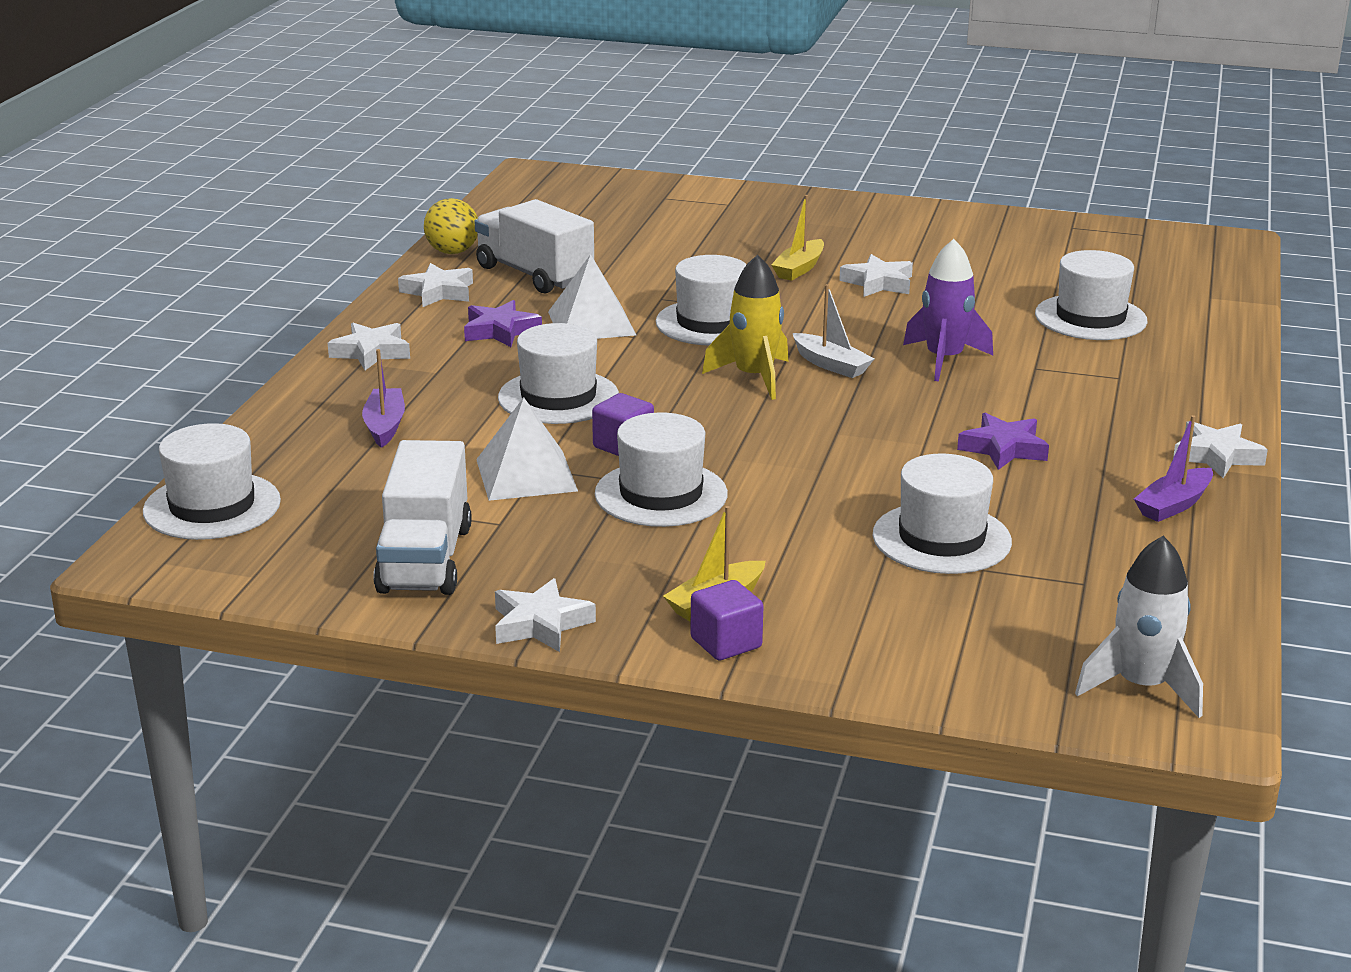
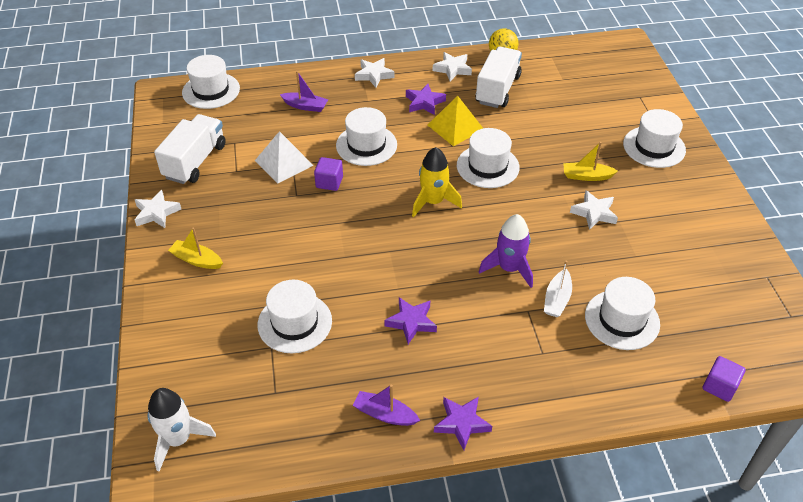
camera: 65 degrees right, 20 degrees up
(385, 426) = (305, 106): purple boat -> purple boat turned 45 degrees clockwise
(425, 559) = (195, 161): white truck -> white truck turned 135 degrees clockwise
(591, 323) = (455, 127): white pyramid -> yellow pyramid
(661, 494) = (288, 210): white hat -> white hat (654, 147)
(726, 643) = (162, 274): purple cube -> purple cube (719, 386)
(831, 365) = (469, 225): white boat -> white boat (557, 299)
(1216, 456) = (462, 423): white star -> purple star

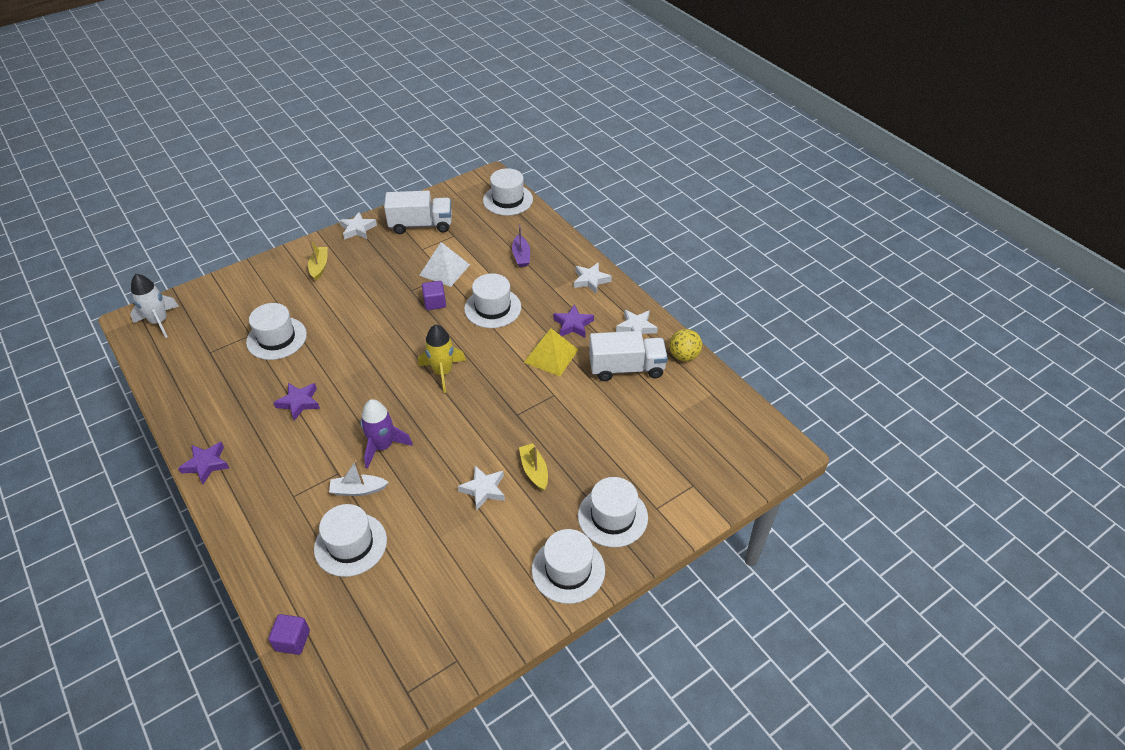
camera: 65 degrees right, 0 degrees up
(385, 414) = (204, 417): purple boat -> none
(487, 166) = (508, 394): white hat -> white hat (568, 570)

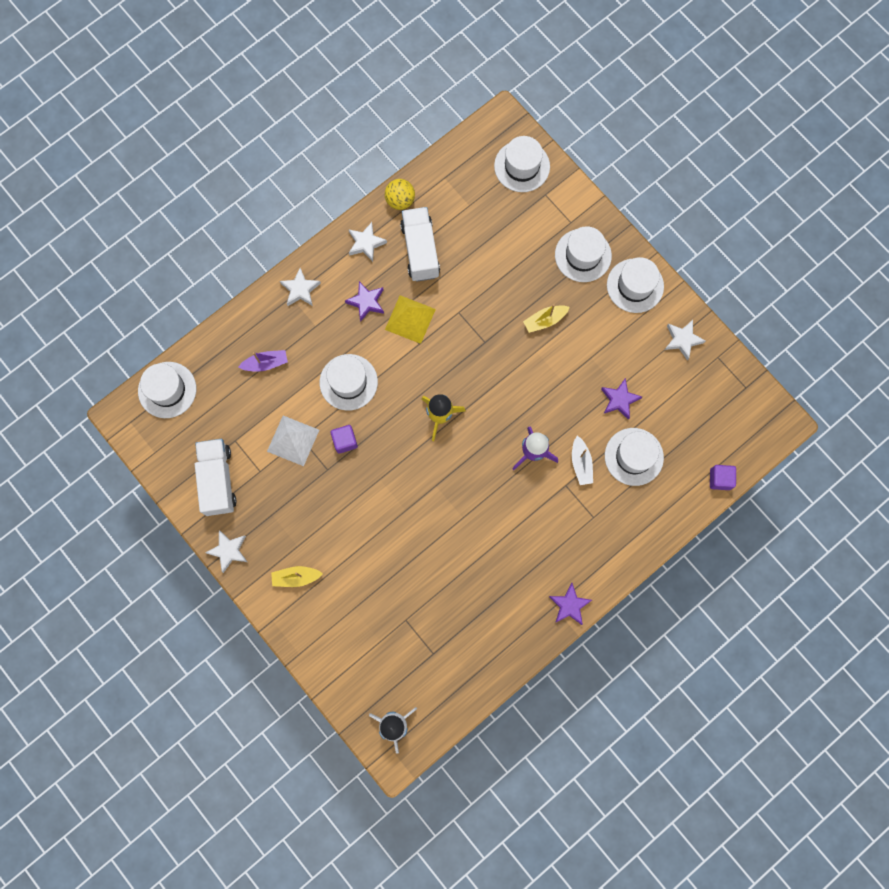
camera: 95 degrees left, 30 degrees up
(276, 338) = (408, 590): white hat -> white hat (522, 166)
(299, 402) = (490, 542): purple star -> purple star (619, 400)
(483, 489) = (568, 359): white star -> white star (682, 340)

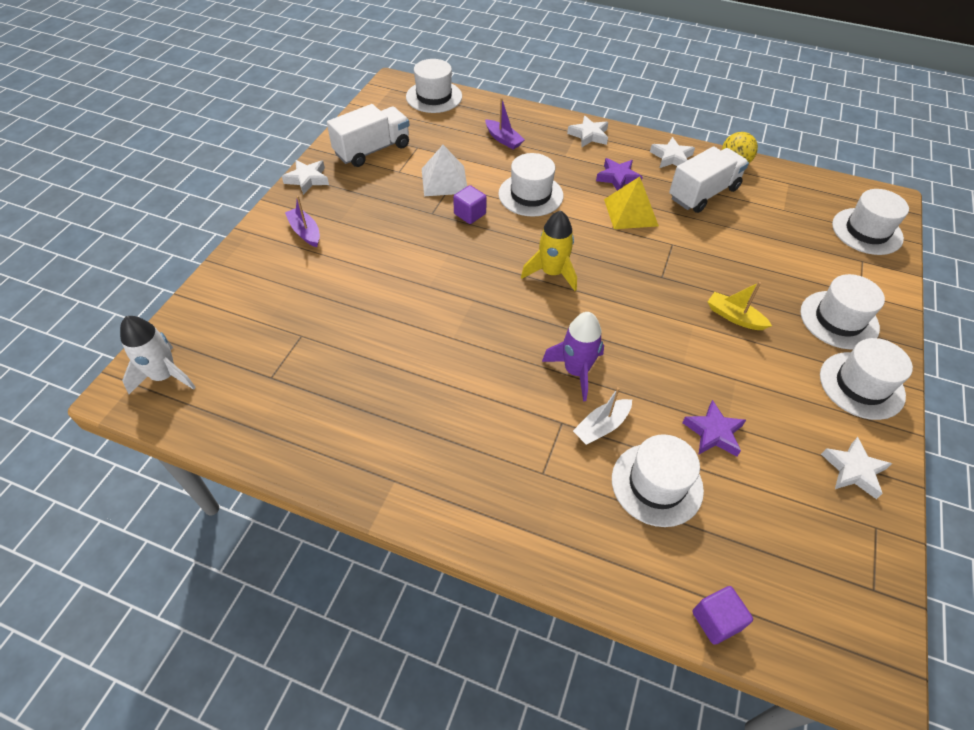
camera: 60 degrees right, 25 degrees down
(296, 577) = (305, 232): yellow boat -> purple boat
(569, 605) = (406, 499): purple star -> none

